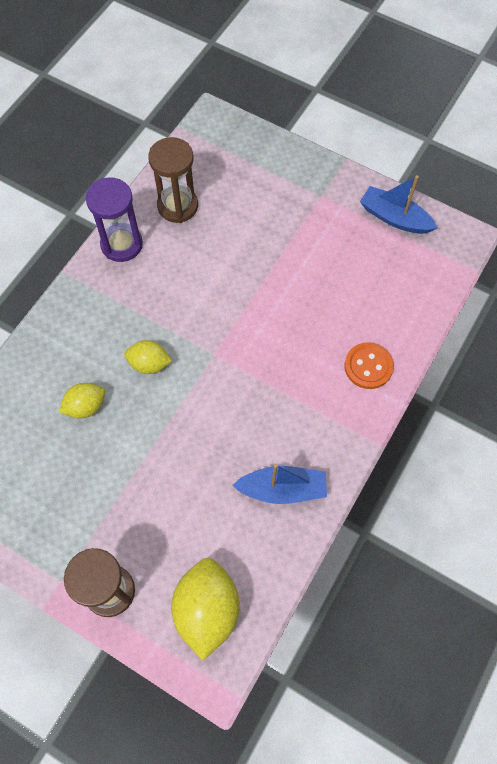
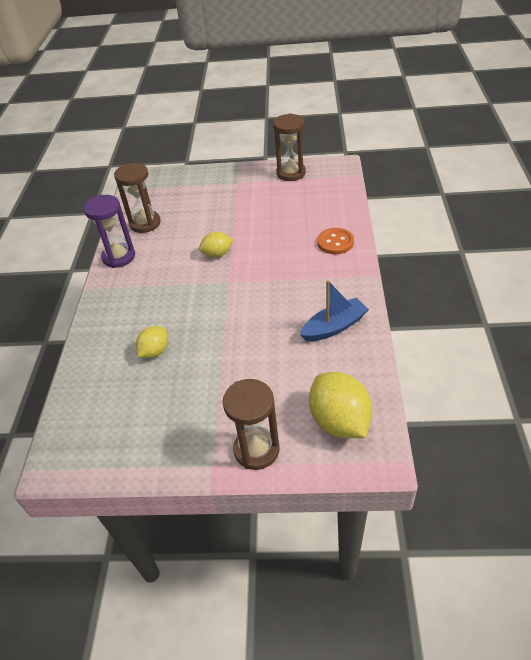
camera: 25 degrees left, 20 degrees down
(149, 364) = (186, 307): yellow lemon -> yellow lemon (217, 254)
(394, 218) = (291, 173): blue boat -> brown hourglass

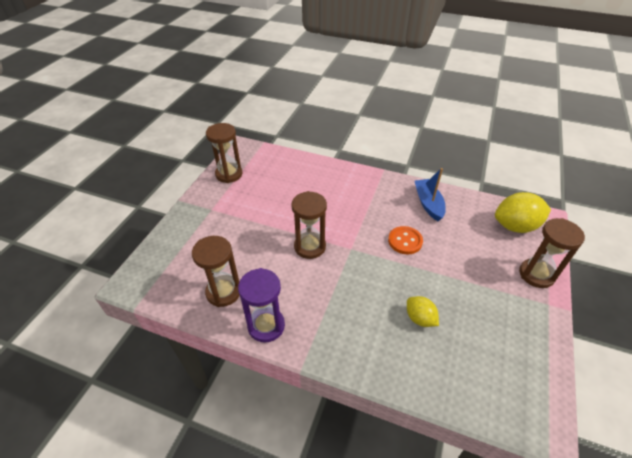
camera: 75 degrees left, 0 degrees up
(217, 254) = (310, 247): yellow lemon -> brown hourglass
(335, 242) = (337, 177): orange button -> orange button (405, 241)

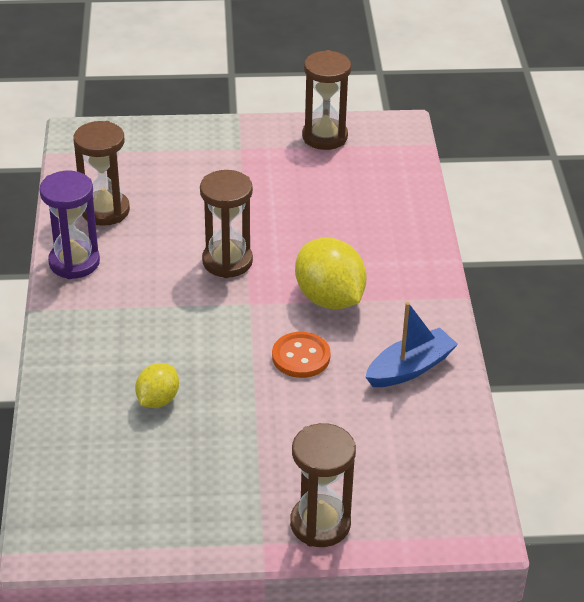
camera: 65 degrees right, 5 degrees down
(515, 226) = (426, 488): yellow lemon -> yellow lemon (329, 298)

